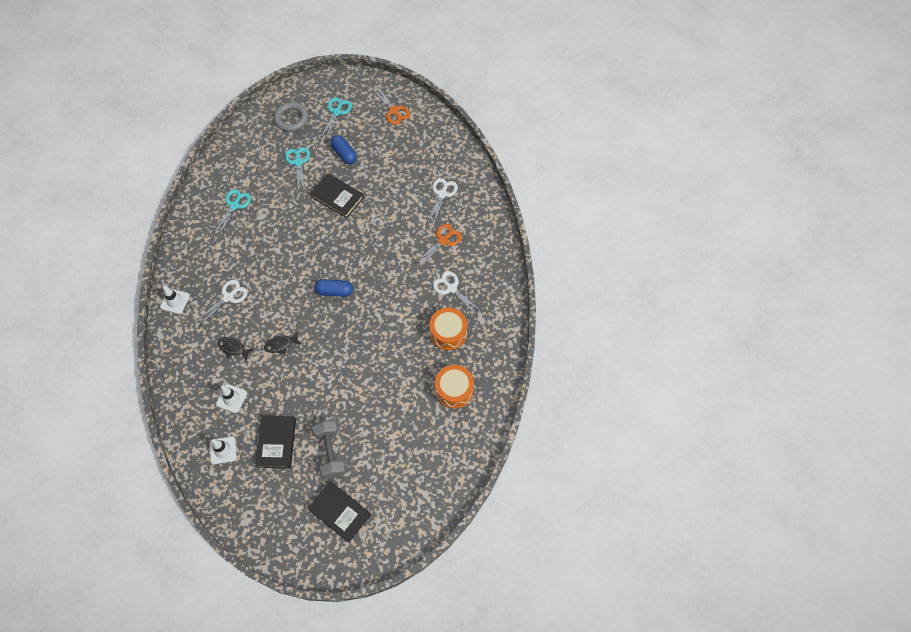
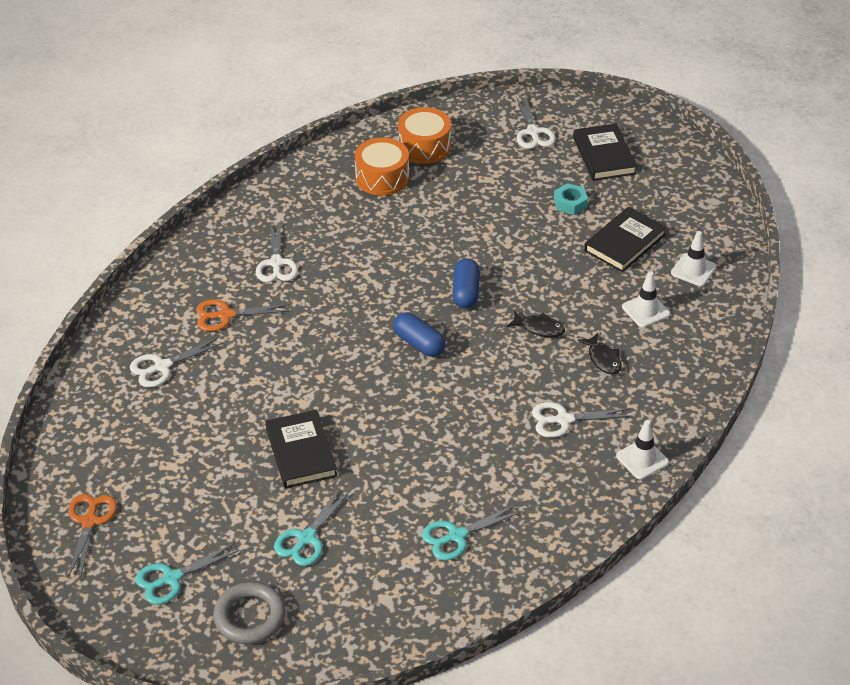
camera: 140 degrees left, 20 degrees down
(331, 452) = (570, 203): grey dumbbell -> turquoise nut
(344, 154) = (229, 506): blue capsule -> blue capsule (466, 292)
(399, 500) = (533, 132): none -> white scissors
(448, 333) = (330, 226): orange drum -> orange drum (424, 146)

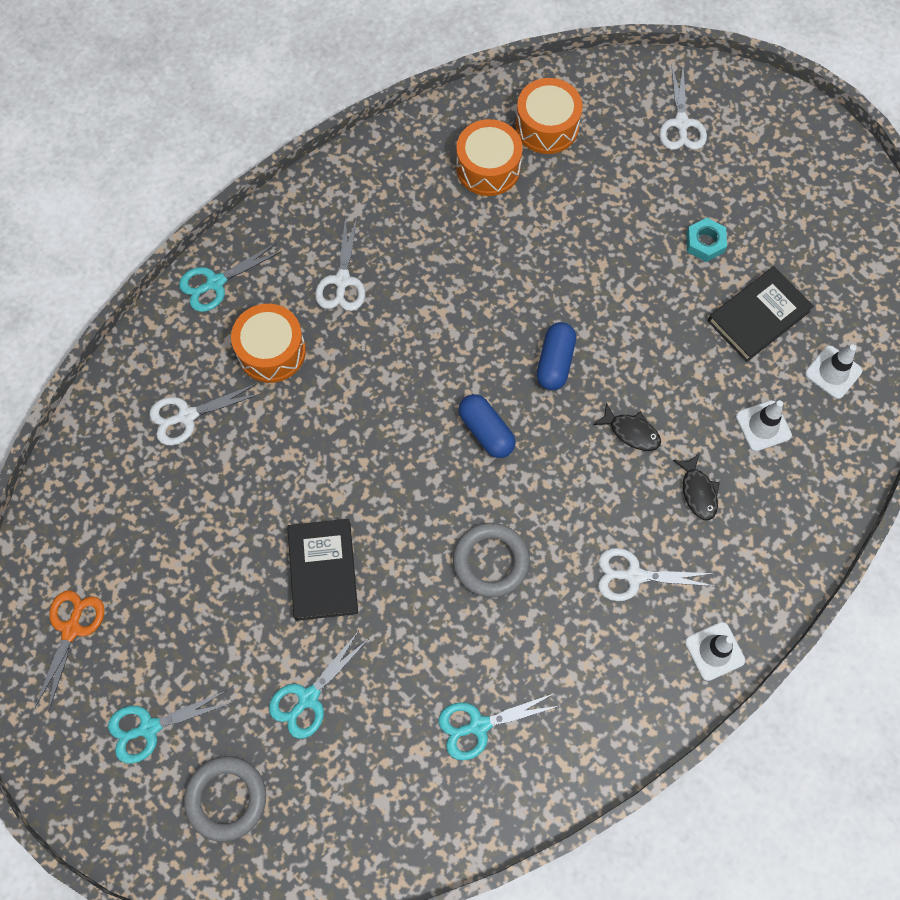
camera: 10 degrees right, 25 degrees up
(169, 277) = (215, 283): none -> turquoise scissors
(226, 315) = (271, 351): orange scissors -> orange drum
(442, 427) = (491, 561): none -> grey ring
(604, 155) = (760, 174): black book -> none

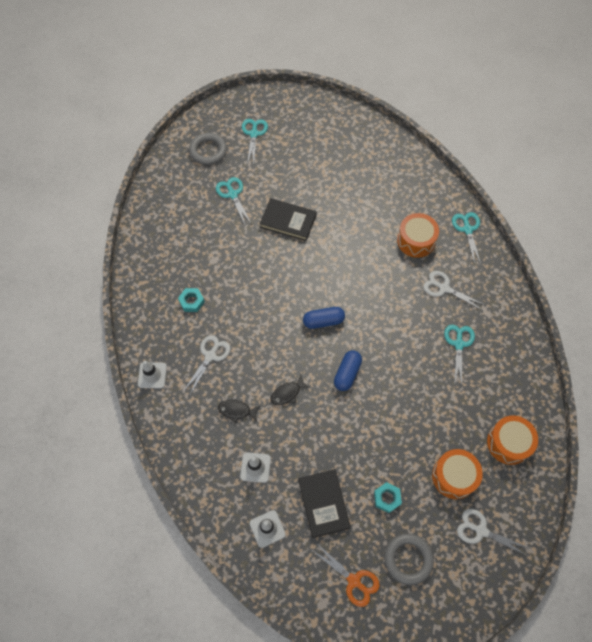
camera: 115 degrees right, 5 degrees down
(71, 629) = (312, 120): orange scissors -> orange scissors (354, 581)
(187, 416) = (396, 193): white scissors -> none
(479, 725) = (180, 255): turquoise scissors -> turquoise scissors (458, 344)
(488, 168) = (490, 395): orange drum -> orange drum (454, 476)
(491, 561) = (254, 293): grey ring -> grey ring (408, 559)
(555, 362) = (347, 373): blue capsule -> blue capsule turned 75 degrees clockwise
(556, 657) = (191, 301): none -> turquoise nut

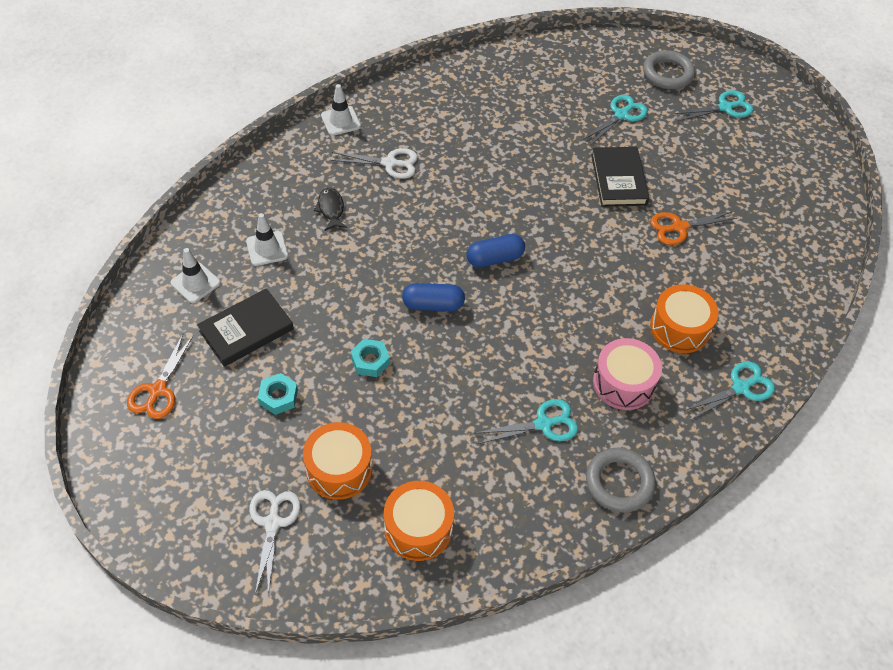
camera: 65 degrees right, 10 degrees down
(191, 301) = (451, 124): turquoise nut -> turquoise nut (370, 361)
(287, 393) = (376, 251): black fish -> none
(323, 321) = (495, 258): blue capsule -> blue capsule turned 75 degrees counterclockwise
(341, 205) = (679, 227): none -> orange scissors
(408, 559) = (204, 443): grey ring -> grey ring (619, 482)
(444, 288) = (623, 383): white scissors -> pink drum

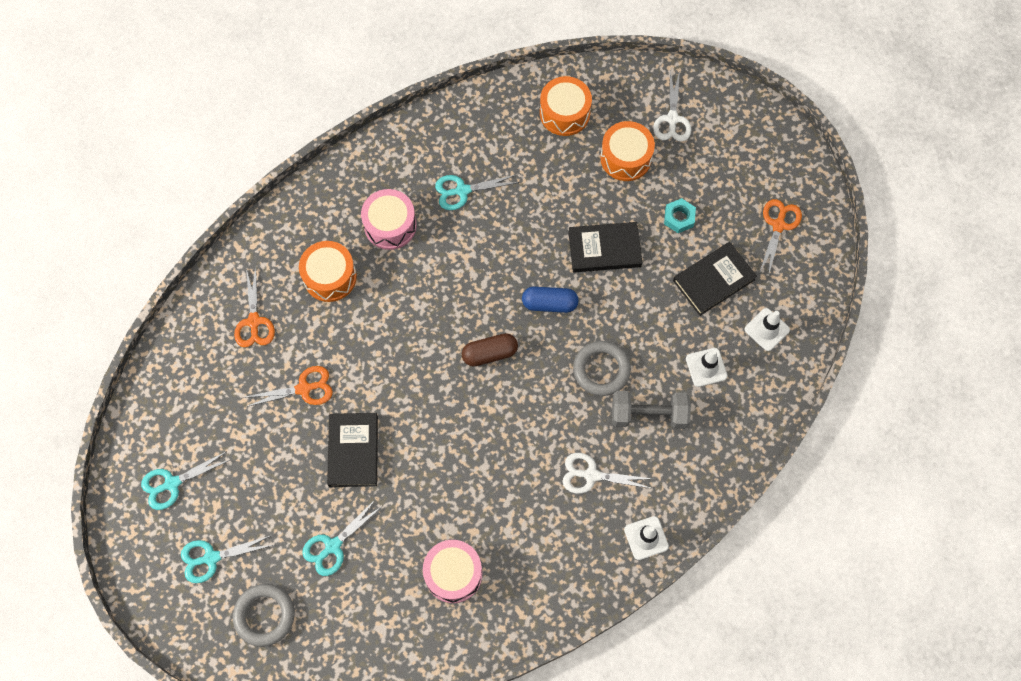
camera: 175 degrees left, 15 degrees up
(331, 209) = (648, 414): black fish -> grey dumbbell
(370, 361) = (604, 249): turquoise nut -> black book
(495, 258) = (489, 353): blue capsule -> brown capsule
(512, 98) = (453, 574): none -> pink drum
(619, 482) = (409, 143): grey ring -> grey ring (601, 370)
(740, 388) = (291, 219): turquoise scissors -> turquoise scissors (172, 483)
(749, 284) = (254, 321): none -> orange scissors

